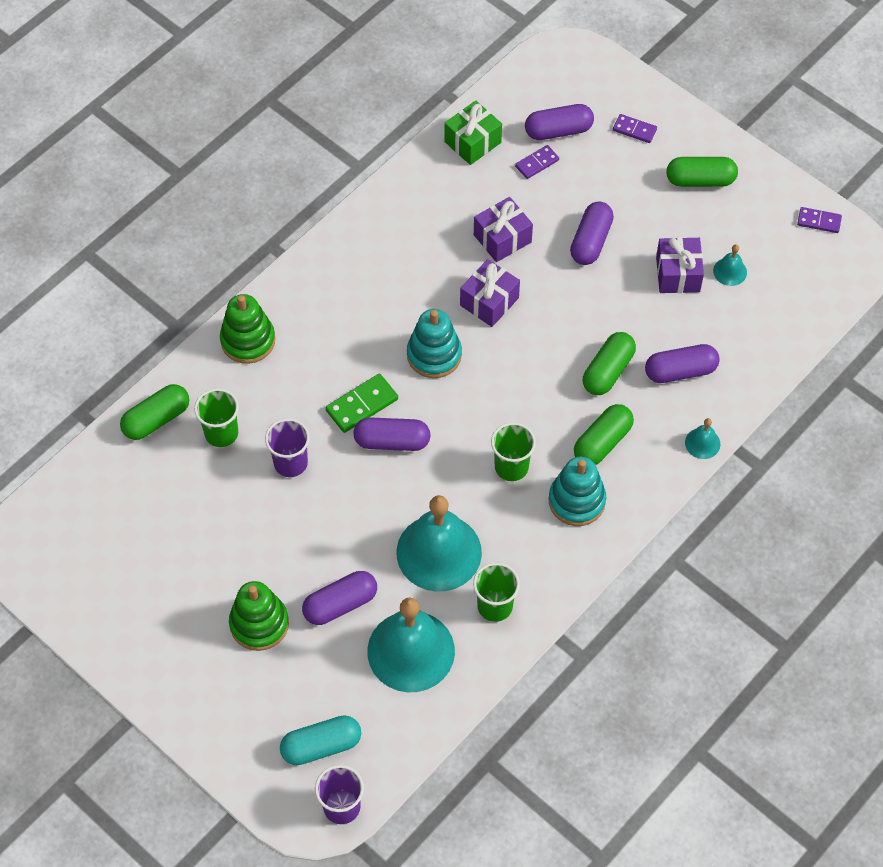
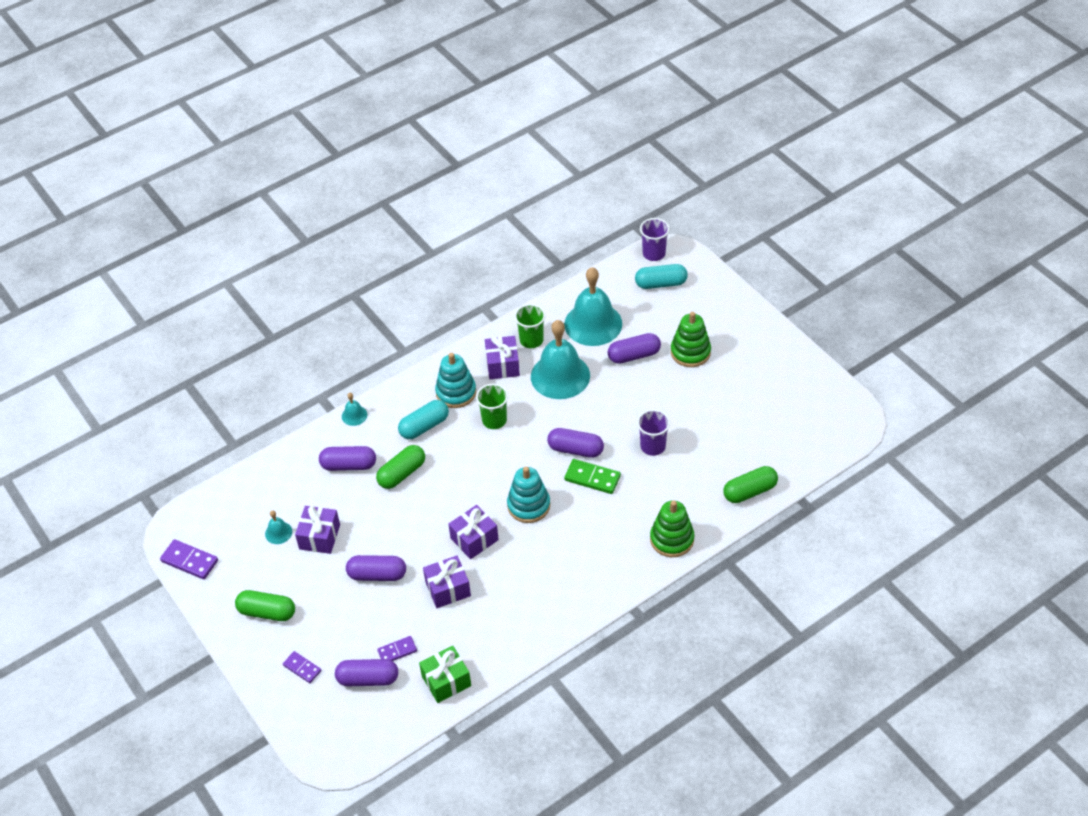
camera: 165 degrees left, 10 degrees down
(221, 433) = (701, 474): green cup -> none
(362, 405) = (592, 478): green domino -> green domino turned 45 degrees clockwise
(524, 556) = (502, 365): none -> purple gift
(591, 241) = (377, 574): purple capsule -> purple capsule turned 60 degrees clockwise
(602, 442) = (424, 426): green capsule -> turquoise capsule
(819, 221) = (189, 561): purple domino -> purple domino, size x1.53

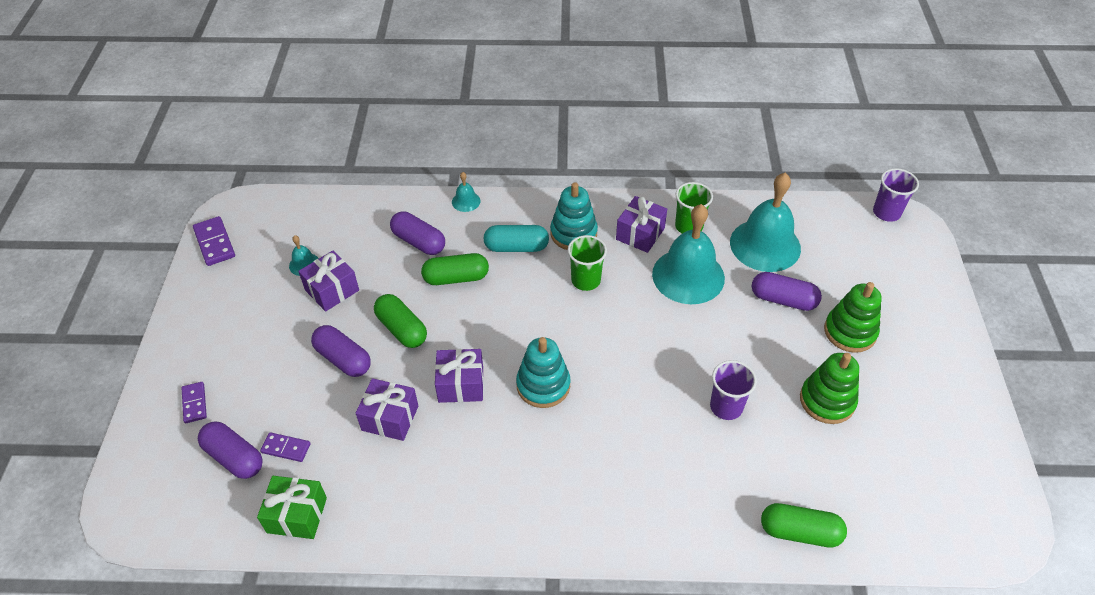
camera: 35 degrees right, 0 degrees up
(267, 612) = (222, 329): green capsule -> green capsule (402, 329)
(575, 449) = (640, 358): purple capsule -> none
(592, 478) = (632, 399): green domino -> none
(661, 283) = (871, 245): turquoise capsule -> none
(672, 539) = (662, 526): green stacking toy -> green stacking toy (827, 401)

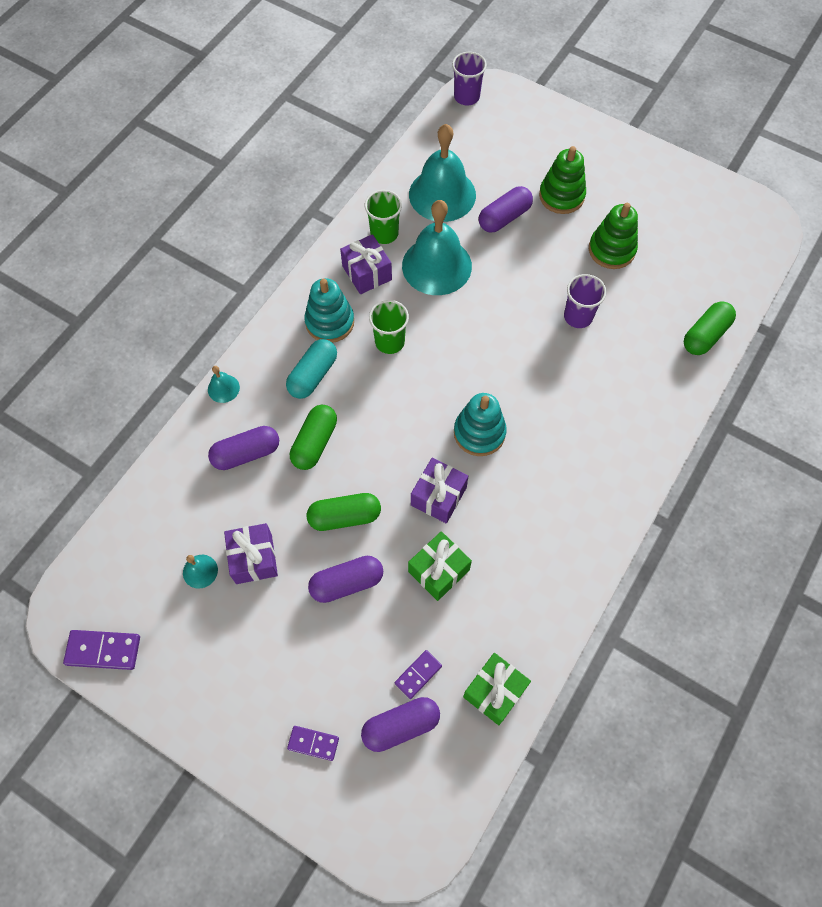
camera: 60 degrees left, 15 degrees up
(390, 418) = (439, 571): purple gift -> green gift

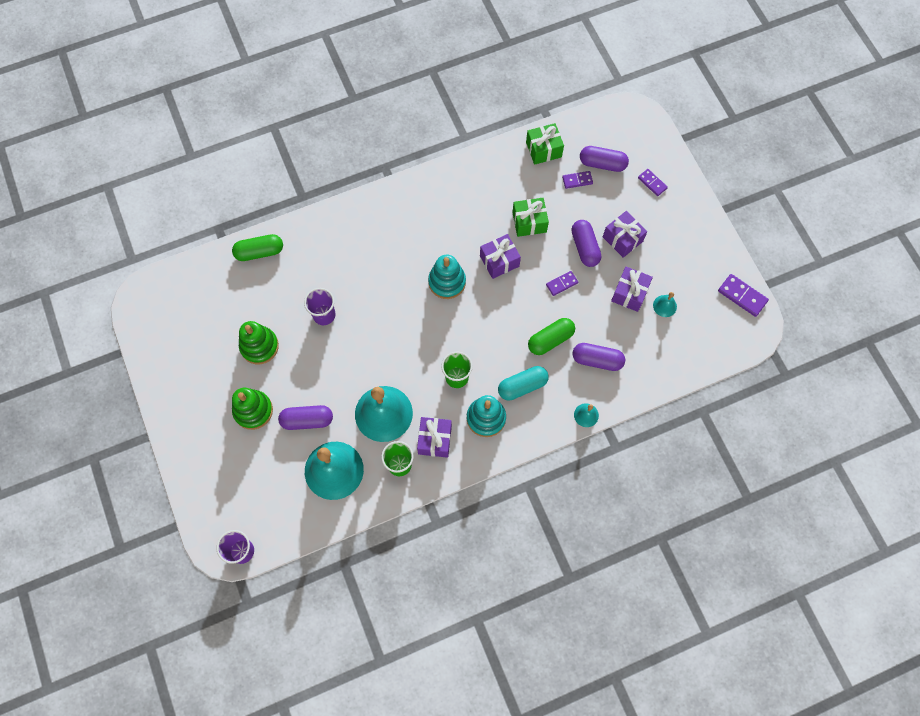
camera: 145 degrees left, 5 degrees up
(305, 627) = (622, 239): none -> purple gift
(345, 517) = (562, 284): green capsule -> purple domino
(346, 583) = (584, 247): purple capsule -> purple capsule turned 60 degrees clockwise

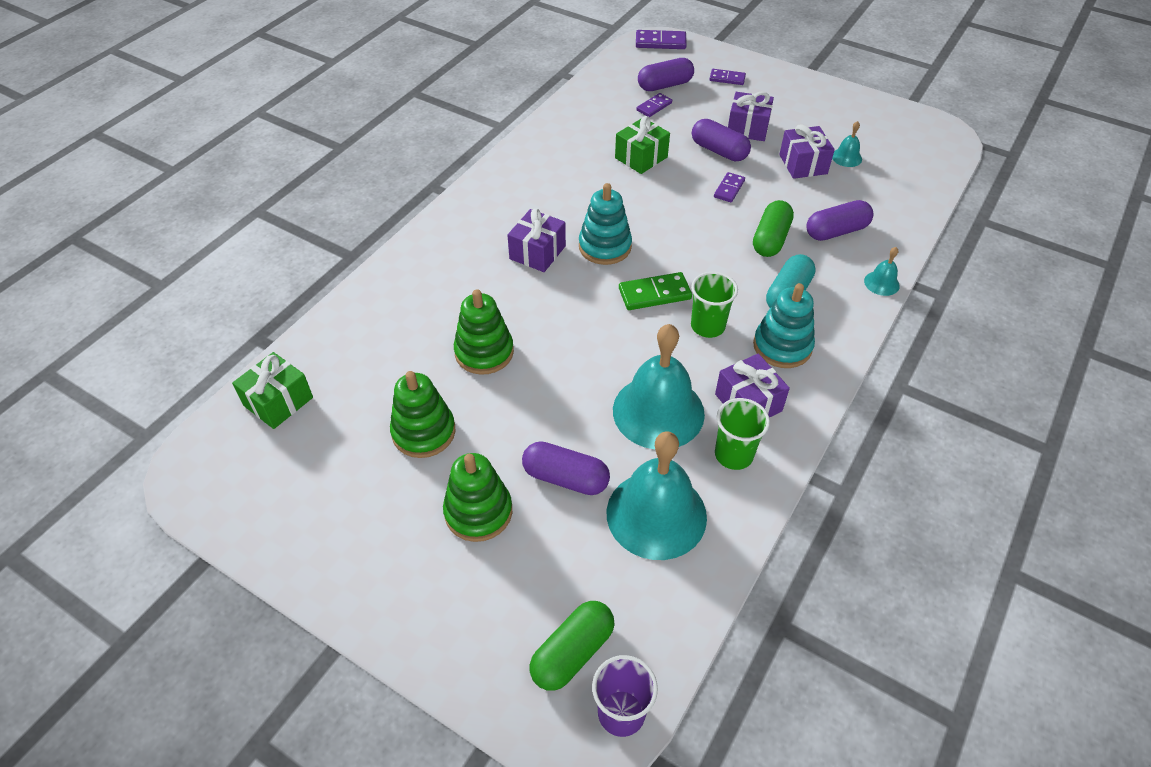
camera: 35 degrees left, 20 degrees down
(259, 252) = (339, 333): green capsule -> green capsule (572, 652)
(307, 420) = (565, 478): purple capsule -> purple capsule turned 60 degrees clockwise
(324, 315) = (484, 352): purple cup -> green stacking toy
(446, 335) = (654, 294): none -> green domino
(499, 261) = (644, 202): purple gift -> purple gift (537, 252)
(543, 149) = (595, 99): green gift -> green gift (278, 401)
(742, 296) = (904, 117): purple domino -> purple domino (660, 42)

